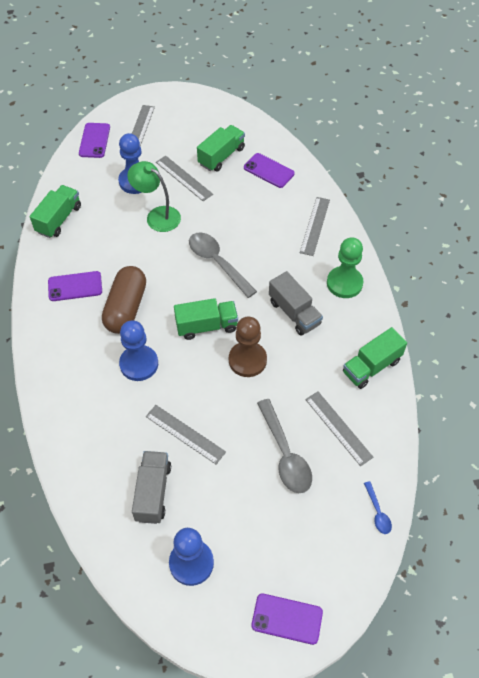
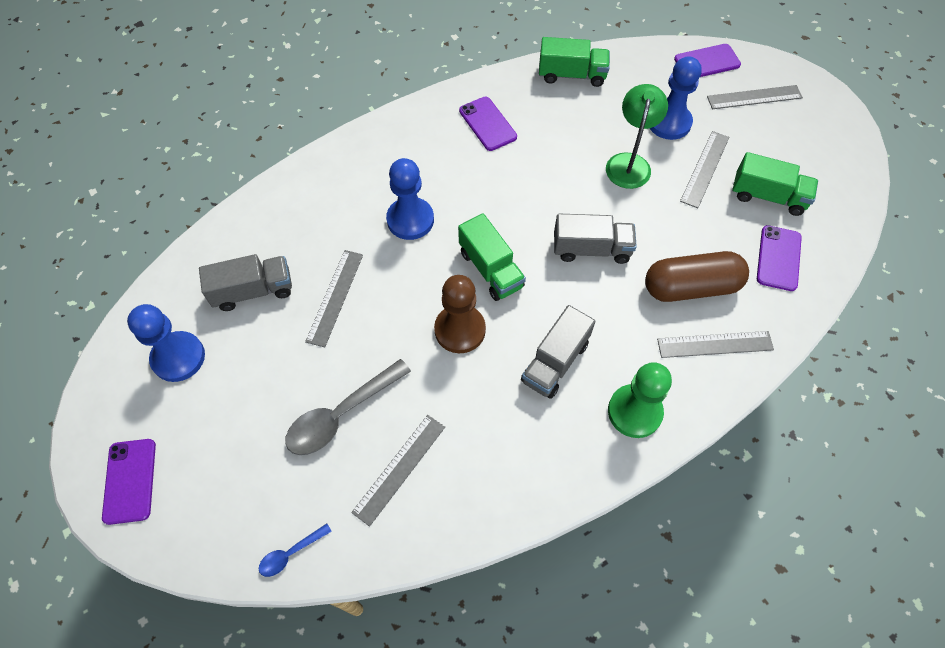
camera: 70 degrees right, 5 degrees up
(126, 308) = (480, 181): brown capsule -> brown capsule (690, 287)
(217, 262) = (591, 249): grey spoon -> grey truck
(371, 366) = (510, 486): green truck -> none

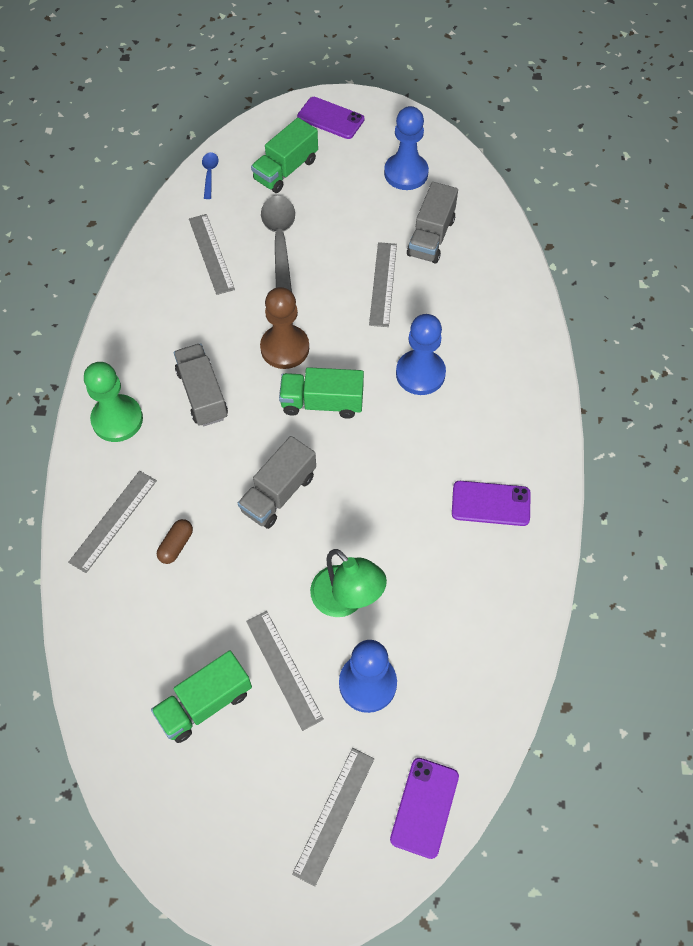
camera: 125 degrees right, 0 degrees up
(335, 297) = (383, 284): grey ruler -> grey ruler turned 45 degrees clockwise
(571, 75) = (505, 633): green truck -> green truck (286, 170)
(690, 287) = (176, 545): brown capsule -> brown capsule, size x0.45
(778, 258) = (137, 648): purple phone -> none

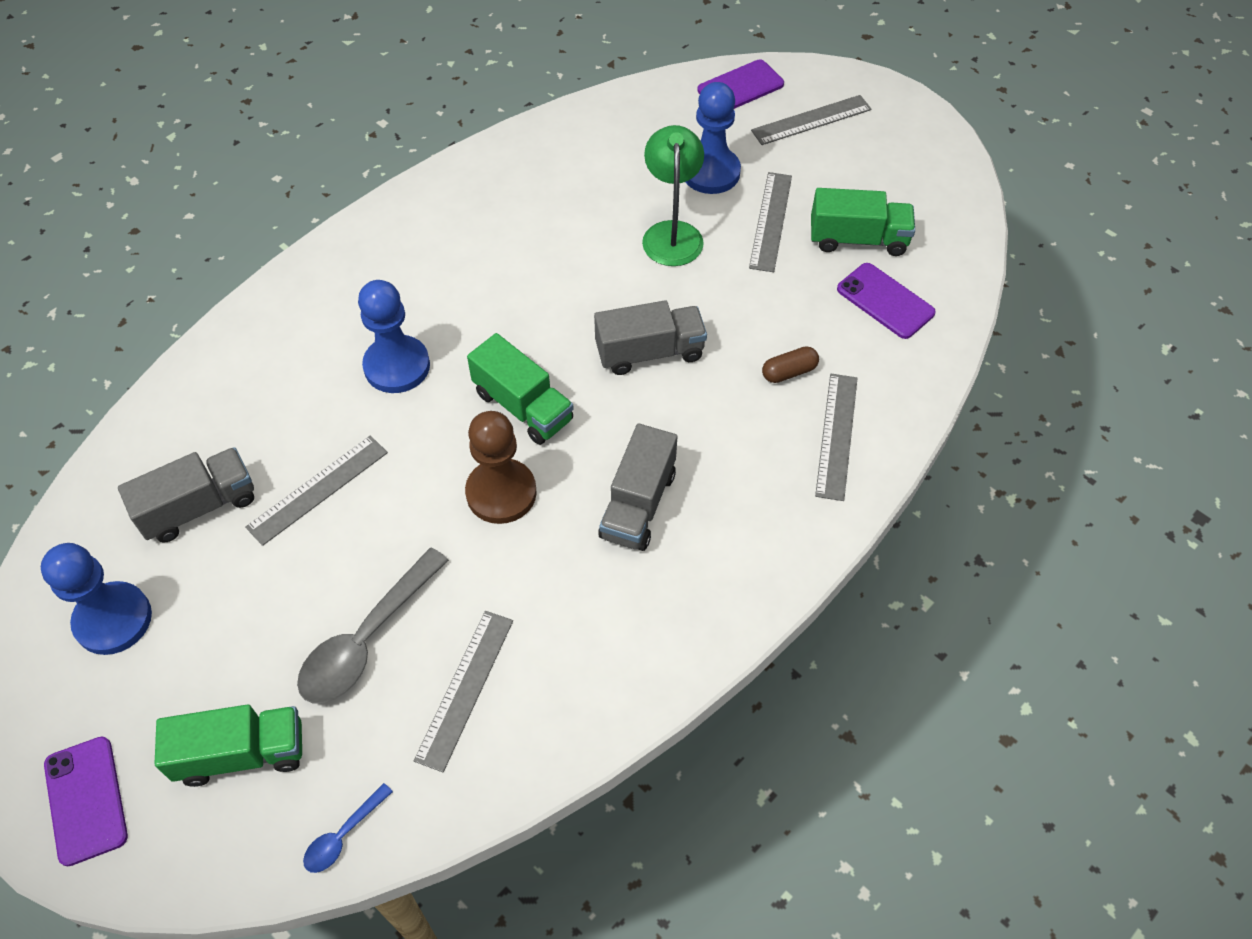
camera: 140 degrees left, 5 degrees down
(113, 521) = (836, 435): grey ruler -> grey ruler turned 60 degrees counterclockwise
(117, 419) = (756, 542): green pawn -> none
(491, 503) = (471, 220): purple phone -> purple phone (885, 301)

